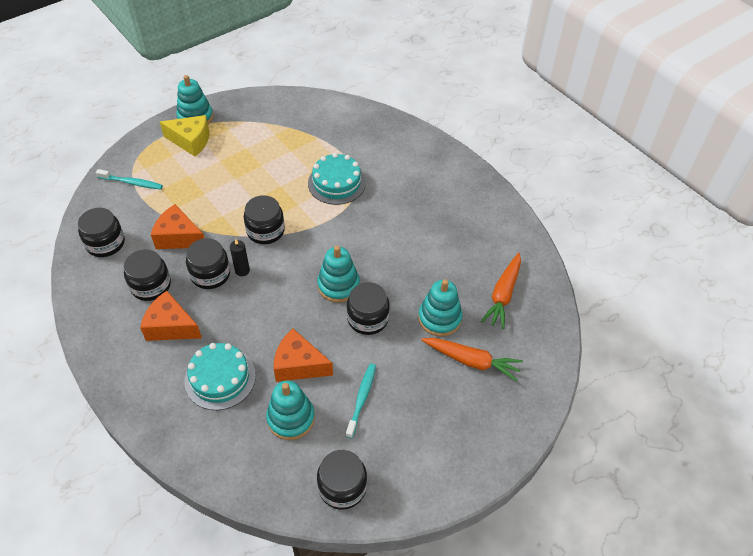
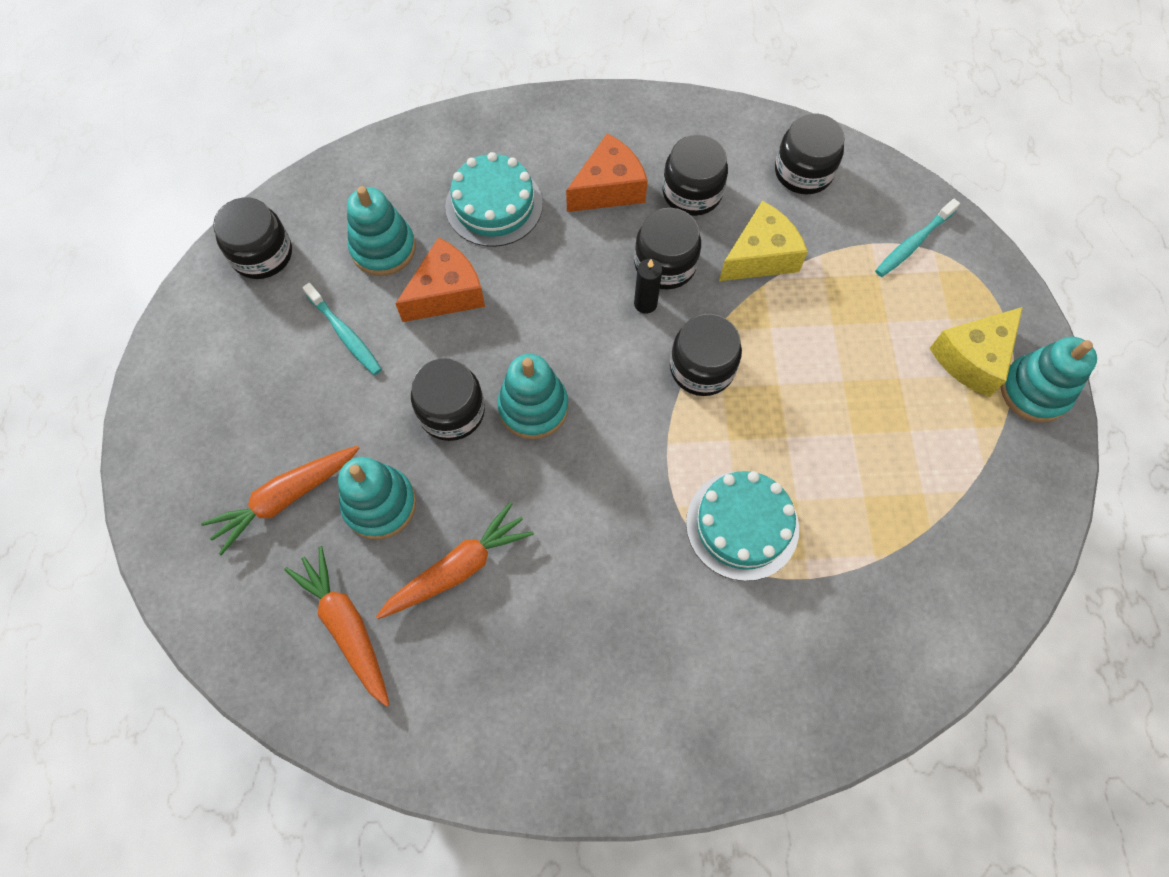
camera: 125 degrees right, 15 degrees up
(178, 237) = (760, 256): orange cheese -> yellow cheese
(441, 269) = (458, 568): none -> orange carrot

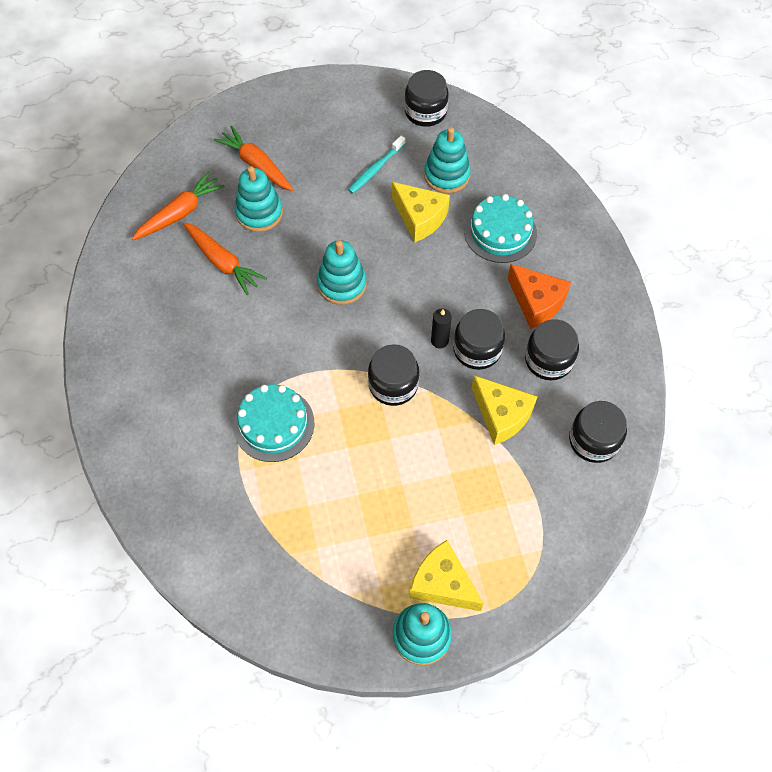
camera: 80 degrees right, 5 degrees down
(446, 293) = (420, 218): orange cheese -> yellow cheese
(451, 411) = (330, 238): black jar -> none
(913, 243) = (544, 532): turquoise toothbrush -> none

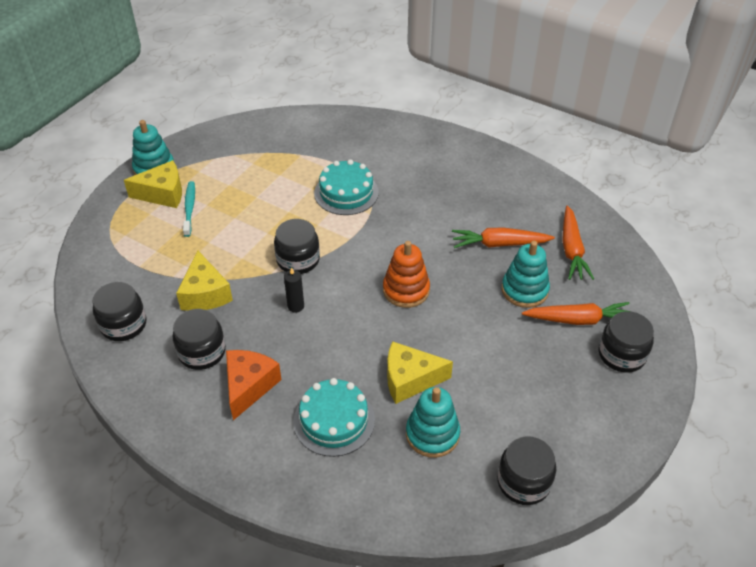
camera: 135 degrees right, 15 degrees down
(342, 284) = (406, 290): turquoise stacking toy -> orange stacking toy
(375, 169) = (493, 391): turquoise toothbrush -> turquoise toothbrush (189, 208)
(477, 349) = (263, 320): black jar -> black jar (621, 354)
(501, 415) = (205, 294): yellow cheese -> yellow cheese turned 105 degrees counterclockwise
(536, 302) = (249, 386): orange cheese -> orange cheese turned 105 degrees clockwise

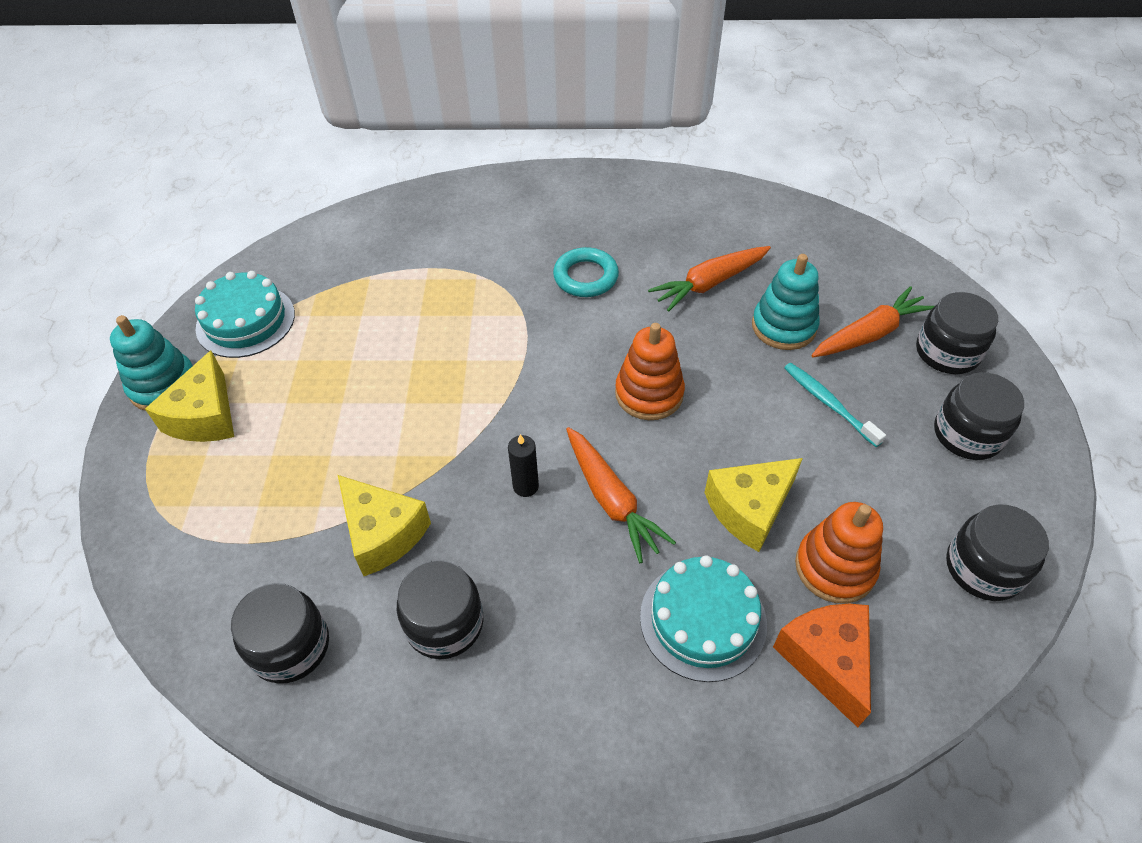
camera: 30 degrees left, 5 degrees up
(163, 194) = (205, 416): yellow cheese -> yellow cheese turned 135 degrees clockwise
(189, 208) = (263, 419): turquoise toothbrush -> turquoise toothbrush (828, 403)
(249, 386) = (552, 636): orange cheese -> orange cheese (826, 660)
(298, 260) = (478, 420): black jar -> black jar (967, 434)
(346, 192) = (471, 301): turquoise cake -> turquoise cake (245, 321)
(425, 207) = (585, 277): none -> turquoise ring
(432, 434) = (835, 567): turquoise stacking toy -> orange stacking toy
(572, 249) = (793, 254): orange carrot -> orange carrot (611, 499)

